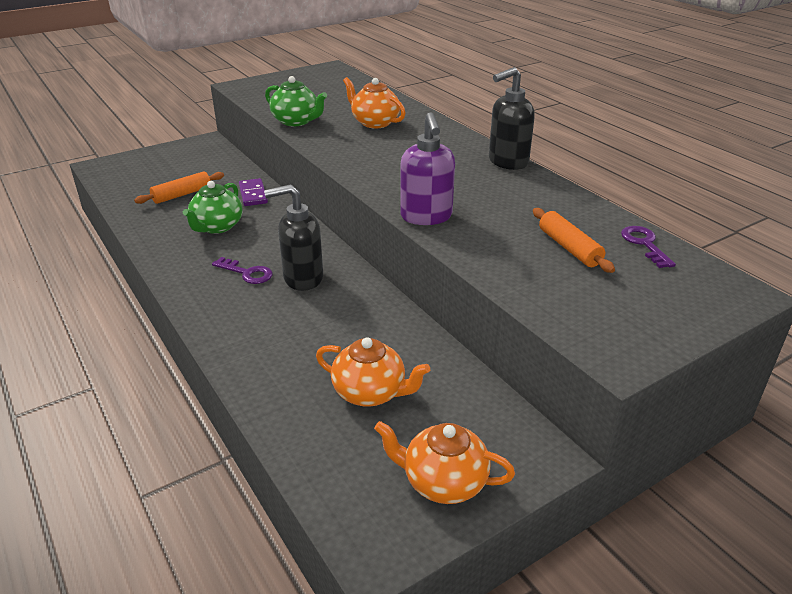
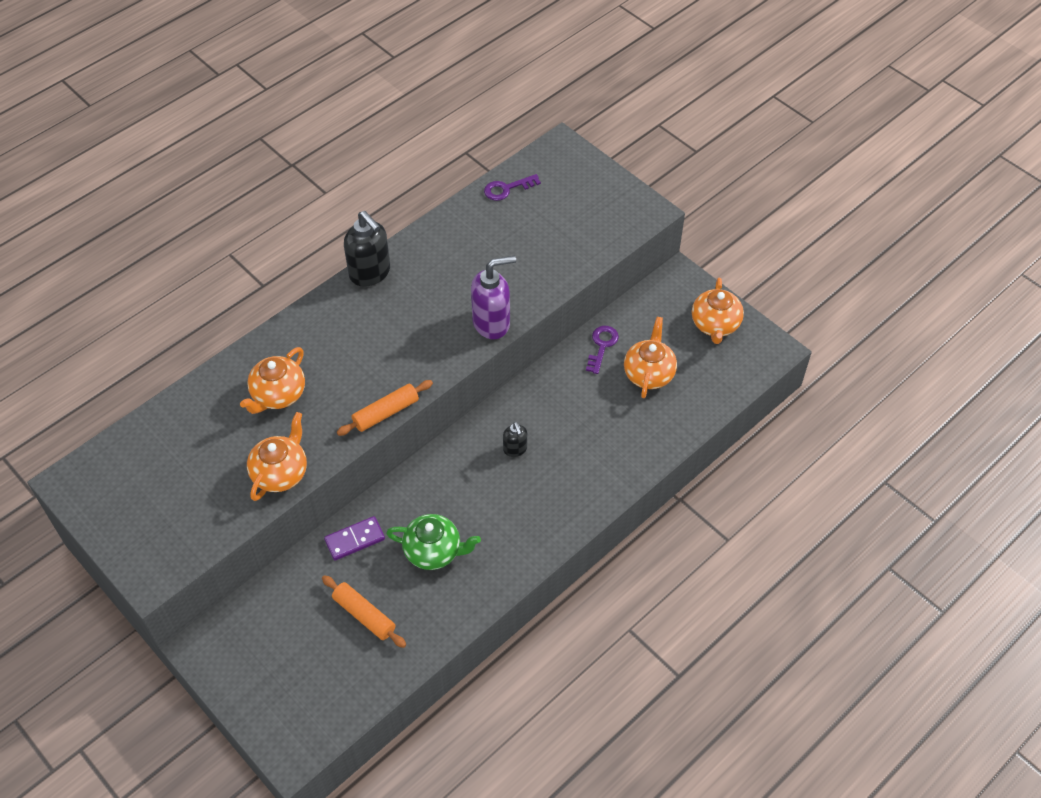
camera: 100 degrees left, 20 degrees up
(247, 273) = (515, 496): purple key -> purple key (602, 346)
(296, 121) = (281, 473): green teapot -> orange teapot
(302, 278) = (515, 449): black soap dispenser -> black soap dispenser, size x0.53
(569, 248) = (522, 231): orange rolling pin -> orange rolling pin (386, 412)

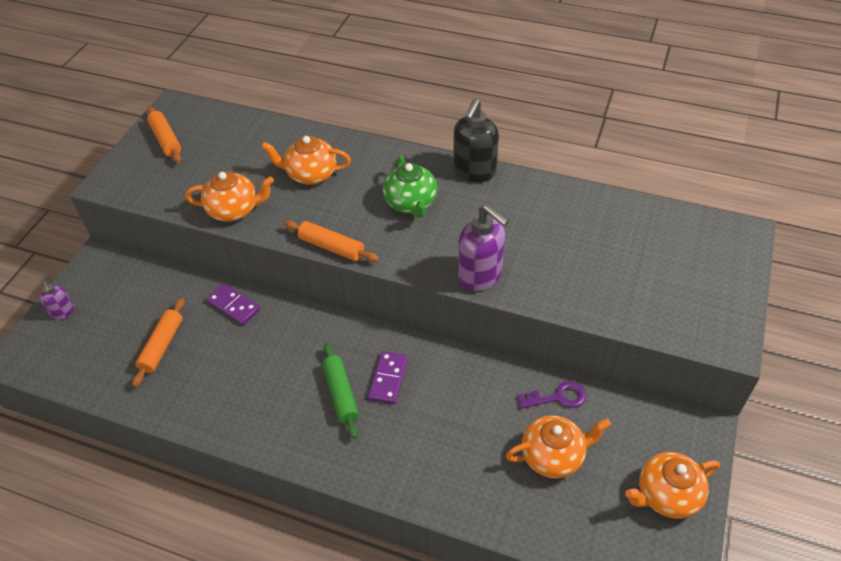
camera: 65 degrees right, 5 degrees down
(122, 503) = (166, 140): none -> orange rolling pin
(257, 697) = (63, 312): none -> purple soap dispenser
(434, 551) = (246, 366): green teapot -> green teapot (411, 203)
(507, 189) = (650, 217): purple key -> none
(509, 489) = (341, 394): none -> green rolling pin
(515, 449) = (388, 379): black soap dispenser -> purple domino

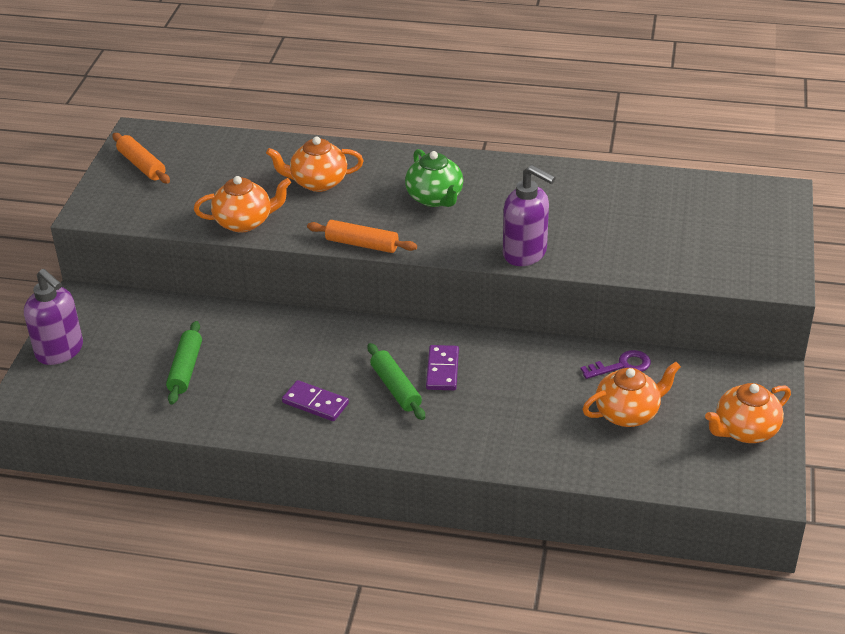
camera: 10 degrees left, 10 degrees down
(63, 312) = (60, 351): purple soap dispenser -> purple soap dispenser, size x1.88
(162, 346) = (185, 369): orange rolling pin -> green rolling pin
(234, 306) = (253, 325): purple domino -> purple domino (315, 403)
(474, 172) = (495, 164): black soap dispenser -> none

